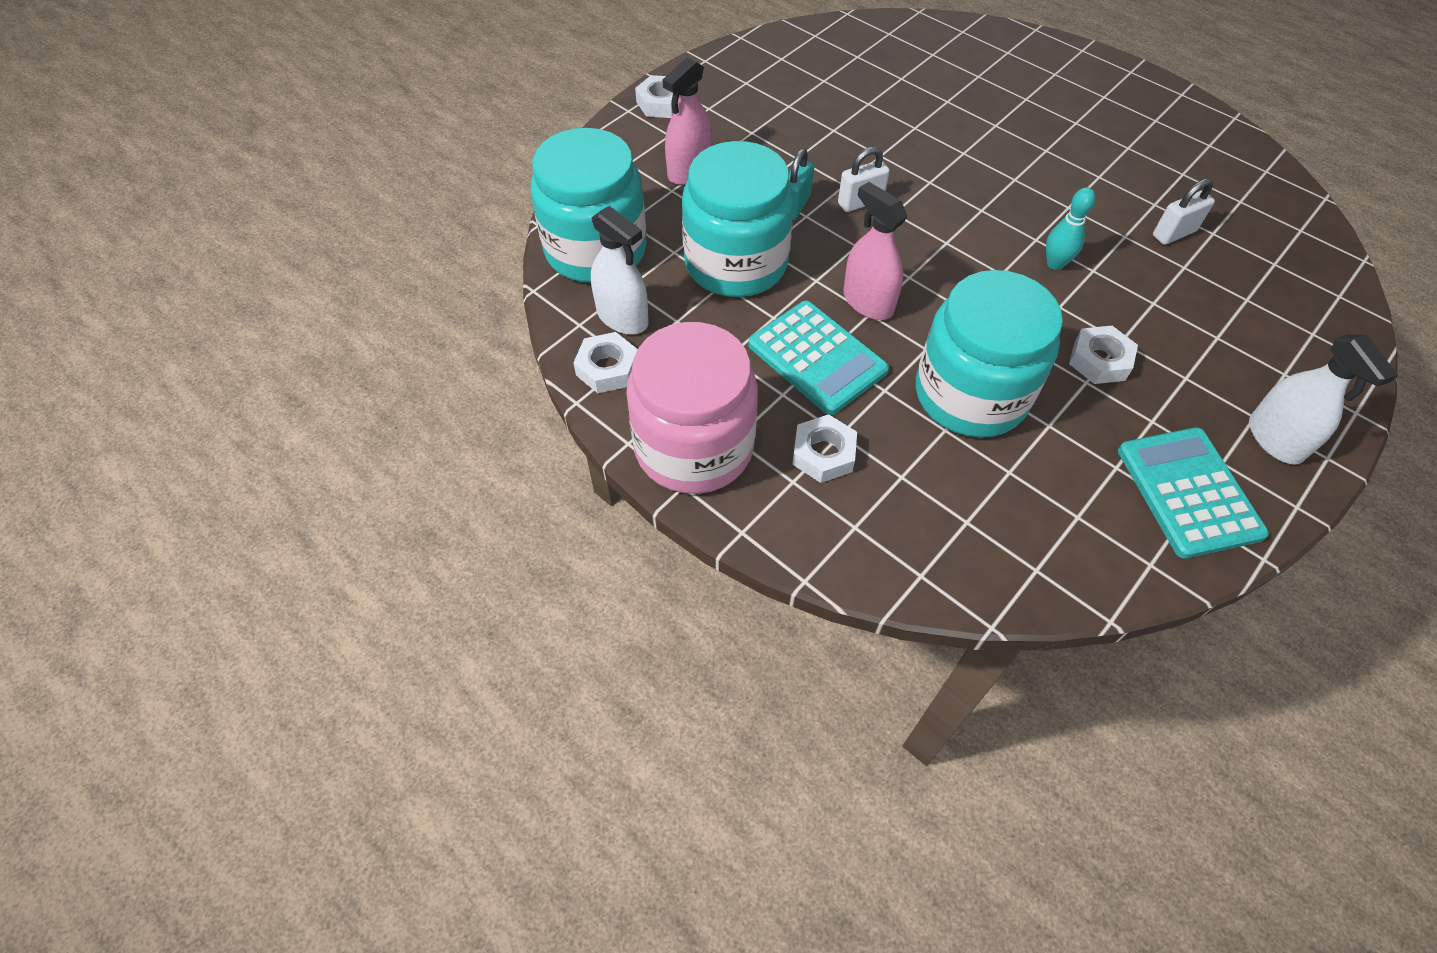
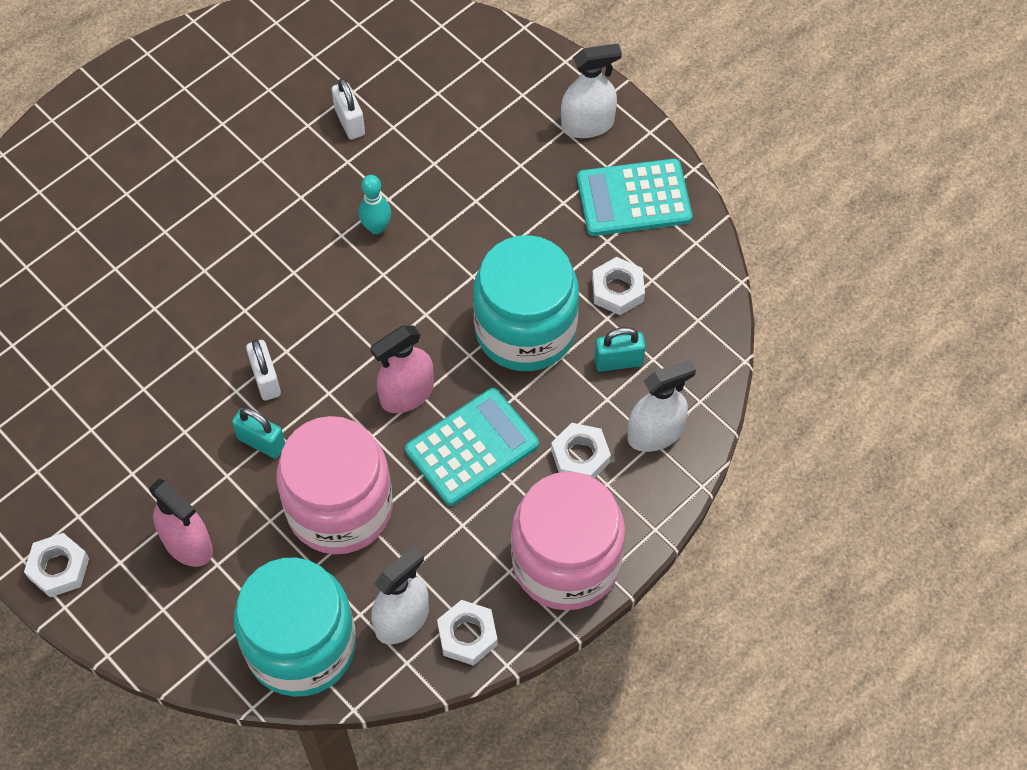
camera: 85 degrees left, 5 degrees up
(736, 263) = (339, 507): turquoise jar -> pink jar
(866, 527) = (655, 433): none -> white spray bottle
(953, 485) = (618, 361): none -> turquoise padlock
(1099, 360) = (496, 223): white nut -> white nut (617, 290)

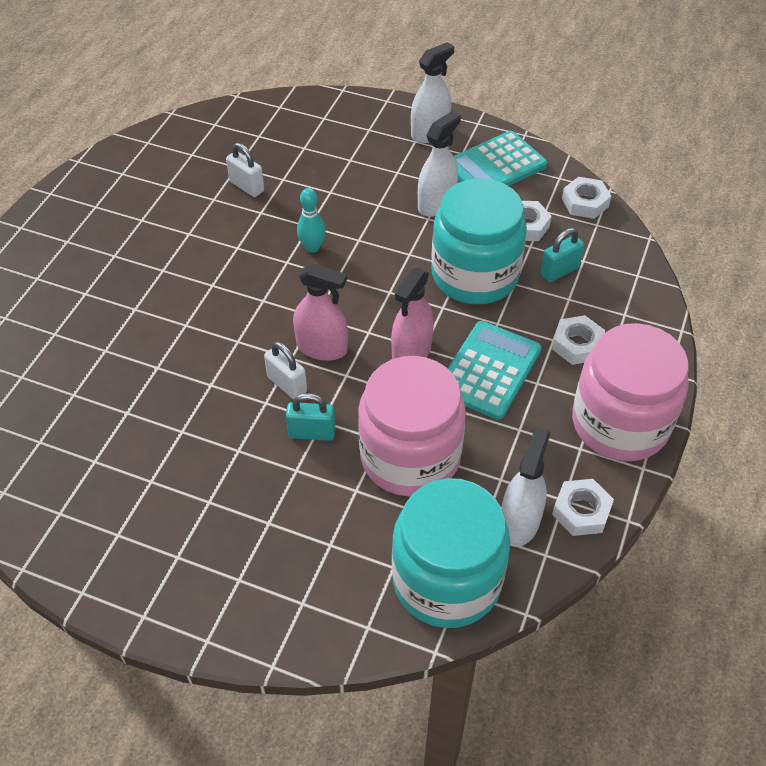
camera: 25 degrees left, 10 degrees down
(59, 568) = (183, 609): white nut -> white nut (585, 202)
(188, 544) = (294, 539): pink spray bottle -> pink spray bottle (322, 348)
(655, 433) = (621, 308): white spray bottle -> white spray bottle (436, 204)

